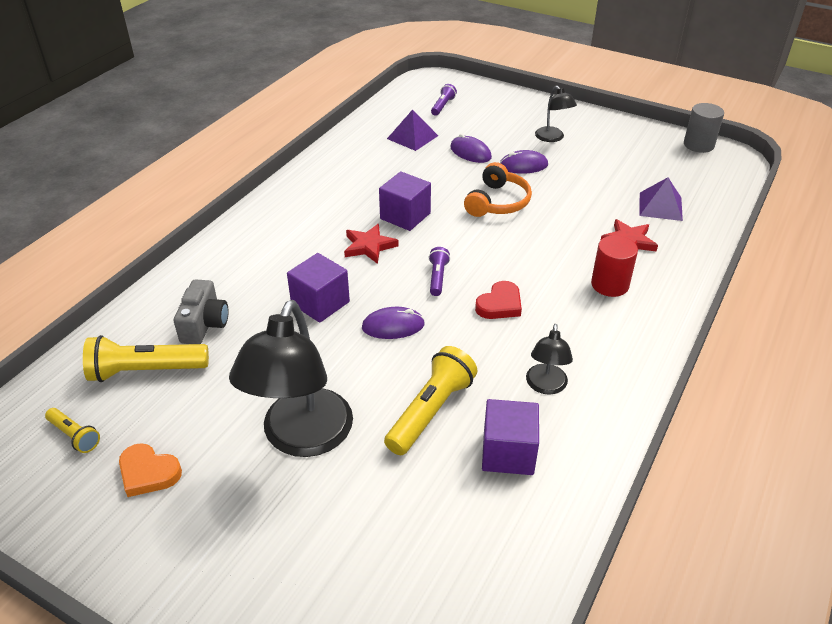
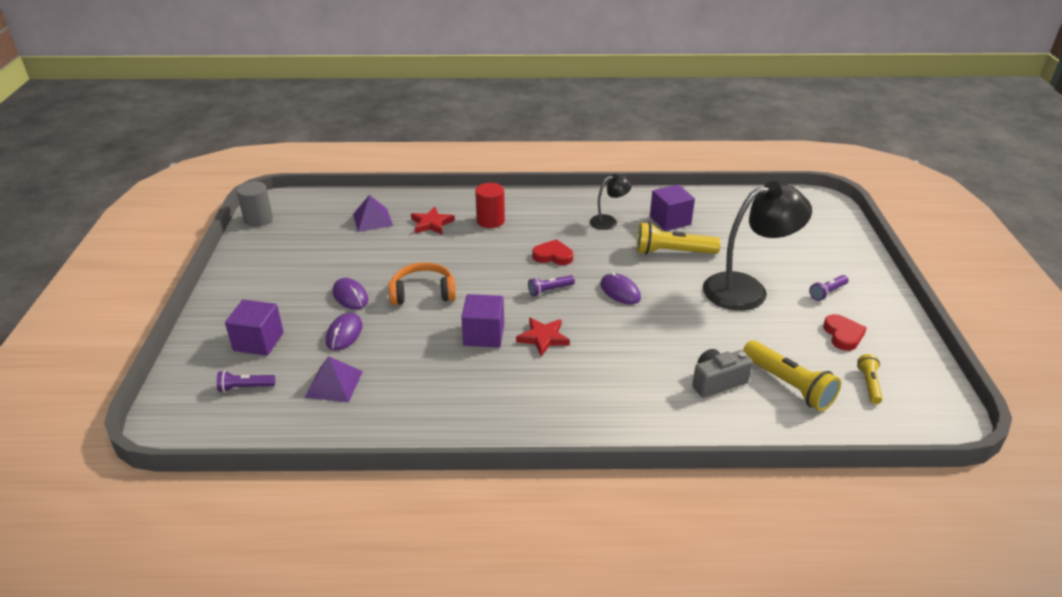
camera: 120 degrees left, 5 degrees down
(148, 473) = (843, 335): orange heart -> red heart
(220, 520) = (827, 292): none -> purple flashlight
(320, 303) = (633, 334): purple cube -> purple cube (258, 341)
(552, 138) = (285, 293): black lamp -> none

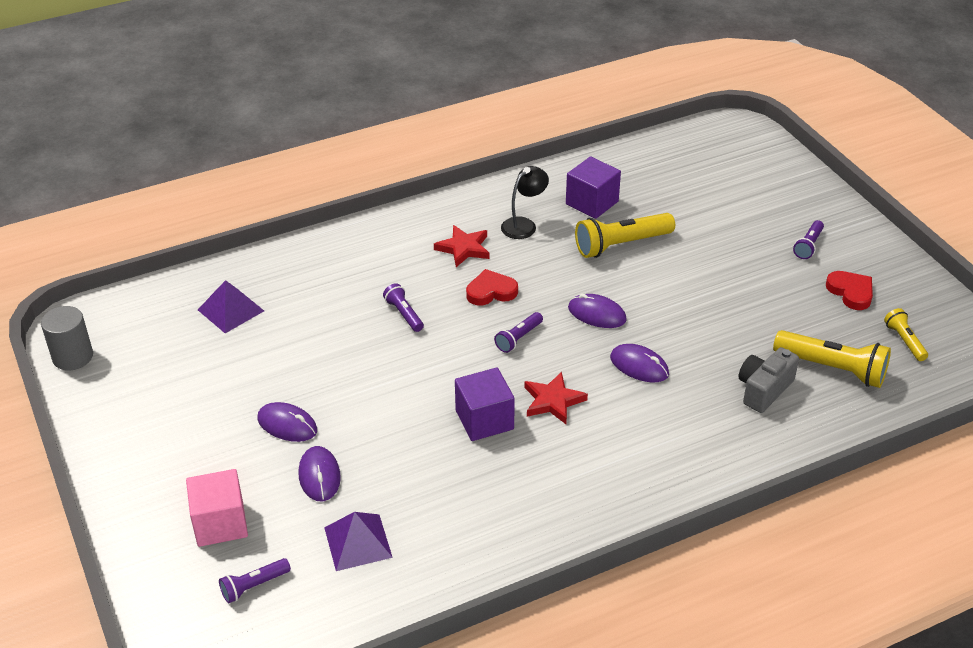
camera: 25 degrees left, 5 degrees up
(258, 341) = (220, 523): purple cube -> pink cube
(423, 293) = (373, 390): orange headphones -> none
(431, 224) = (312, 292): red star -> red star (464, 248)
(481, 253) = (404, 314): none -> purple flashlight
(490, 221) = (383, 266): red cylinder -> none
(627, 335) = (639, 366): none -> purple mouse
(747, 289) = (727, 267): black lamp -> none

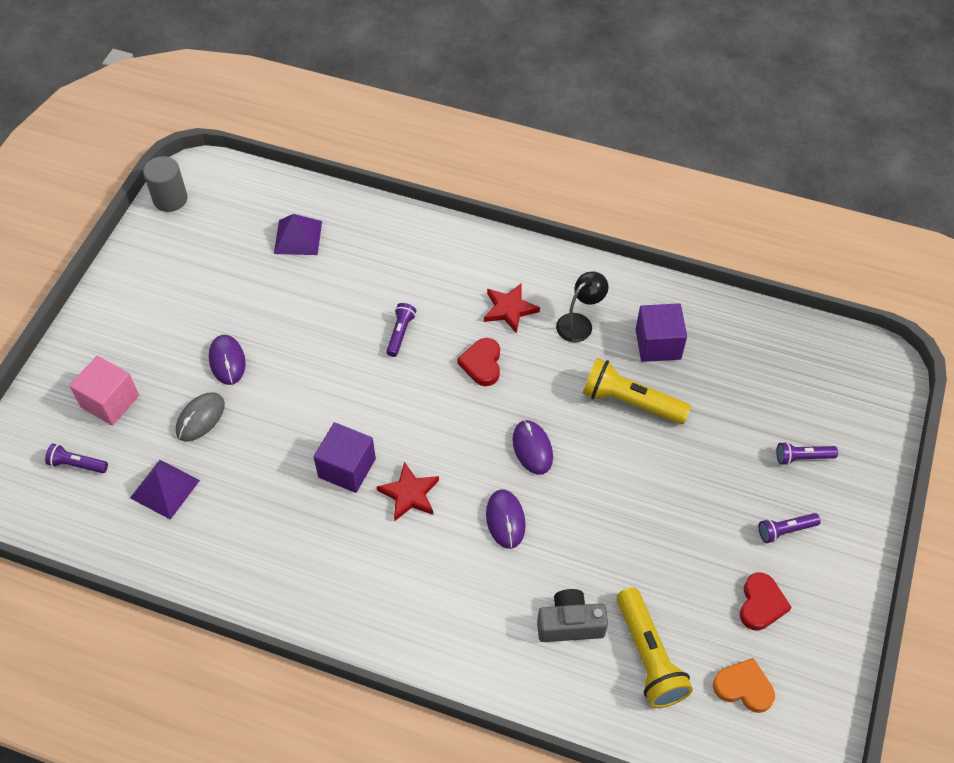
camera: 45 degrees right, 15 degrees up
(319, 476) = (200, 418): purple mouse -> grey mouse
(491, 291) = (482, 364): red heart -> red heart turned 120 degrees counterclockwise
(518, 338) = (451, 421): purple flashlight -> purple flashlight (802, 457)
(524, 225) = (579, 323): black lamp -> black lamp turned 45 degrees counterclockwise
(904, 341) = (743, 687): yellow flashlight -> orange heart

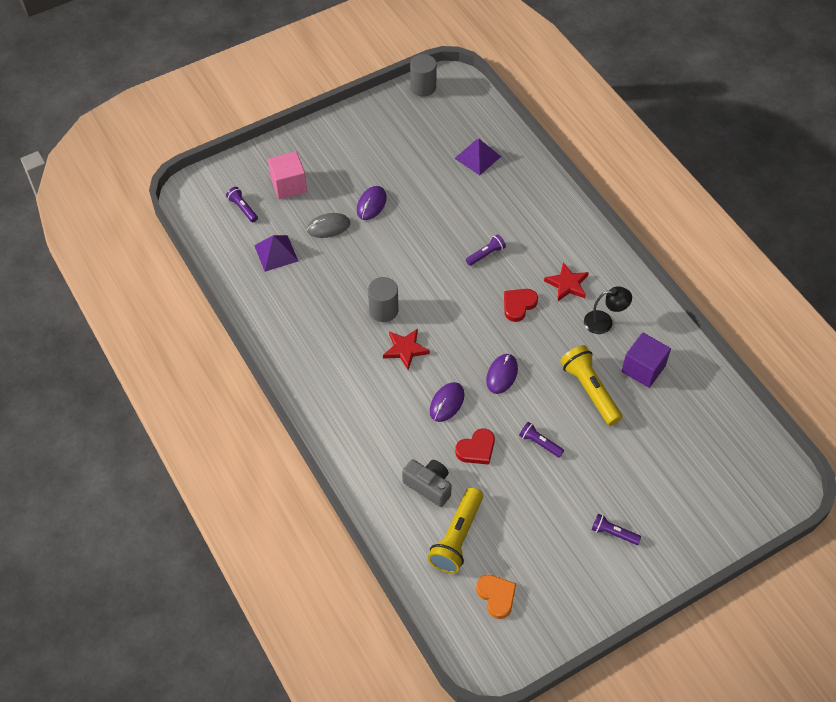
camera: 40 degrees right, 0 degrees up
(347, 468) = (383, 310): purple cube -> grey cylinder
(761, 604) = (554, 561): red heart -> red heart (476, 449)
(802, 457) = (670, 500): purple flashlight -> purple flashlight (540, 443)

